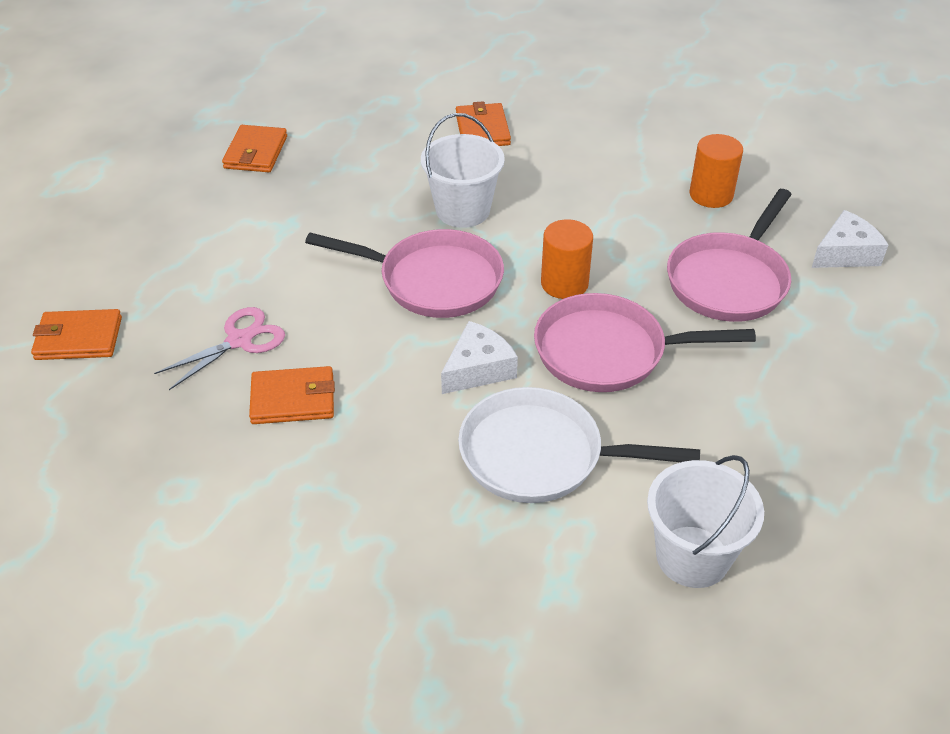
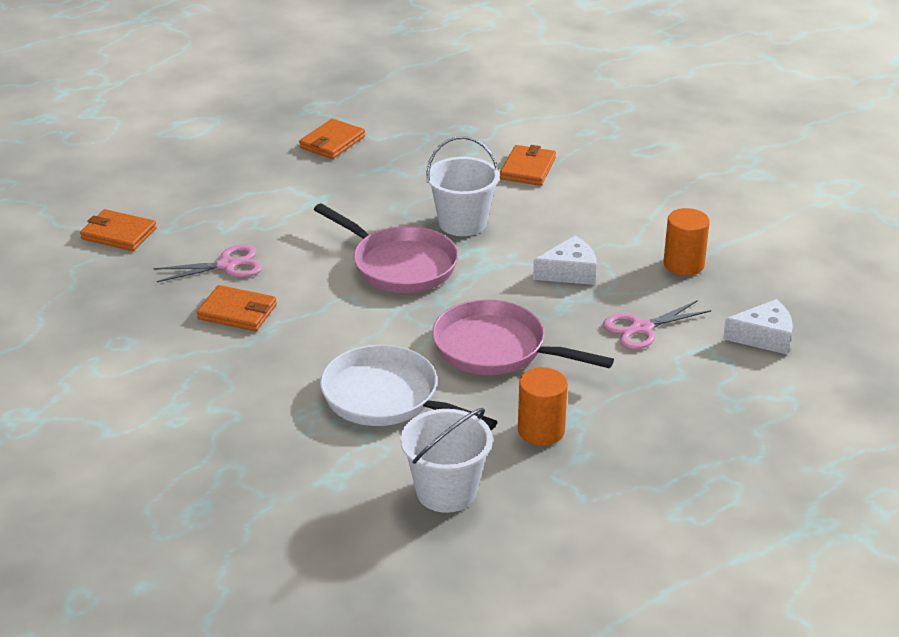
camera: 25 degrees right, 10 degrees down
(478, 369) = (386, 331): white cheese -> white cheese (569, 272)
(564, 283) = (501, 294): orange cylinder -> orange cylinder (541, 430)
(729, 280) = (642, 328): pink pan -> pink scissors

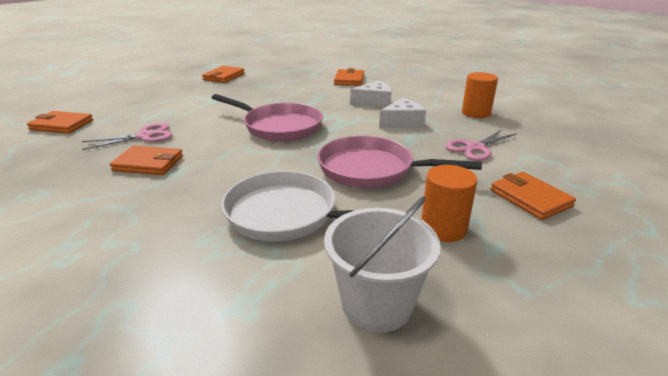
camera: 10 degrees left, 5 degrees down
(462, 223) = (317, 104): white bucket -> none
(657, 407) = (530, 198): none -> orange wallet
(764, 337) = (566, 146): white cheese -> white cheese (374, 102)

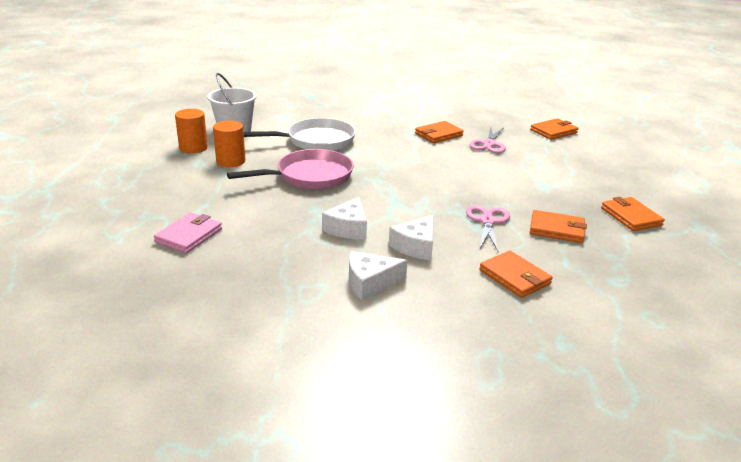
camera: 135 degrees right, 0 degrees up
(279, 127) = (431, 182): pink pan -> none
(430, 98) = (370, 282): none -> white cheese
(475, 148) = (254, 223): pink scissors -> pink scissors (487, 221)
(476, 113) = (292, 275): orange cylinder -> orange cylinder (193, 148)
(530, 198) = (188, 194): orange wallet -> orange wallet (557, 229)
(544, 157) = (189, 235): none -> pink wallet

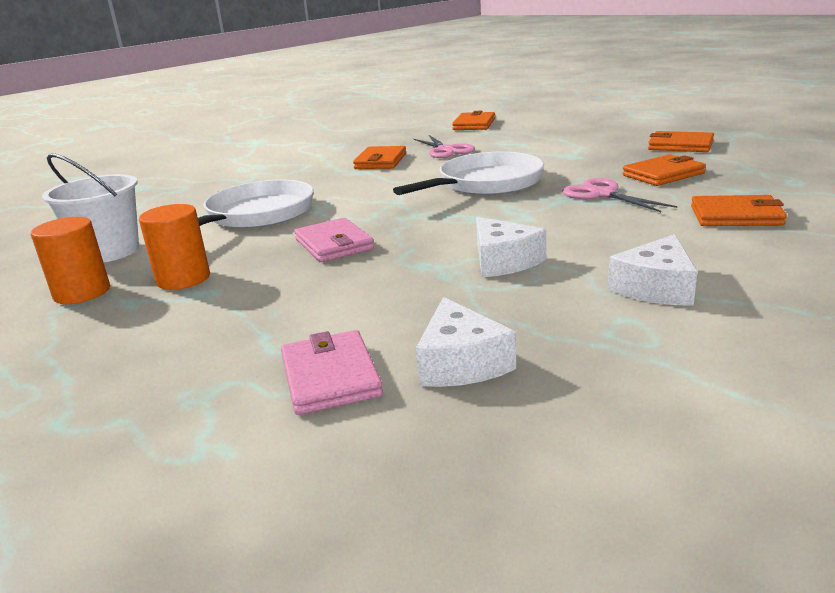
camera: 40 degrees left, 5 degrees down
(309, 176) = (333, 244): pink pan -> pink wallet
(416, 246) = (604, 239): white cheese -> white cheese (461, 363)
(449, 180) = (485, 184): none -> white pan

